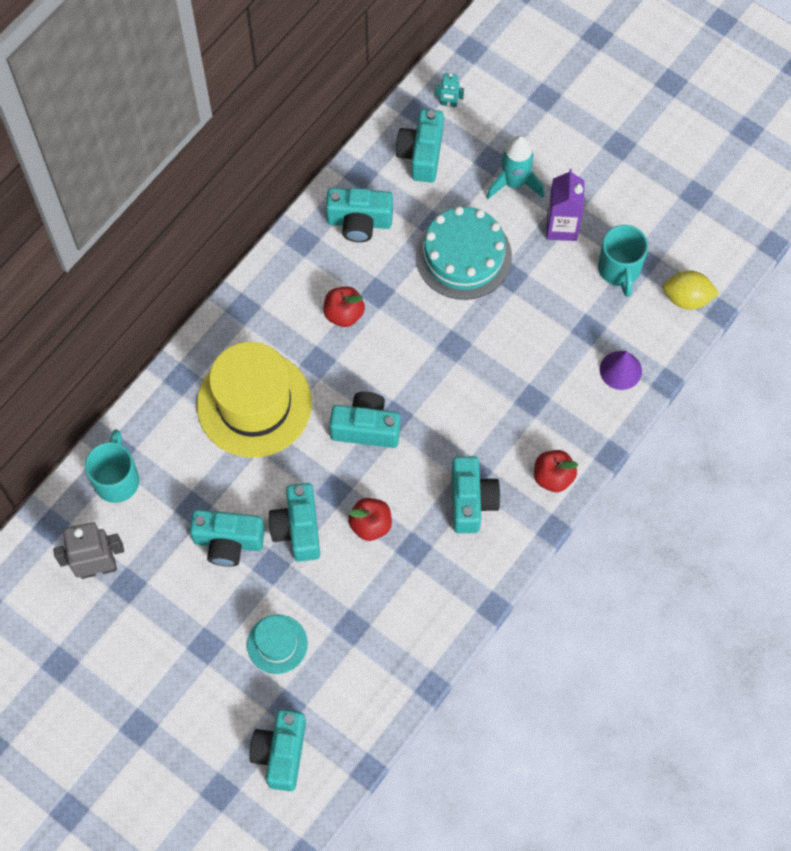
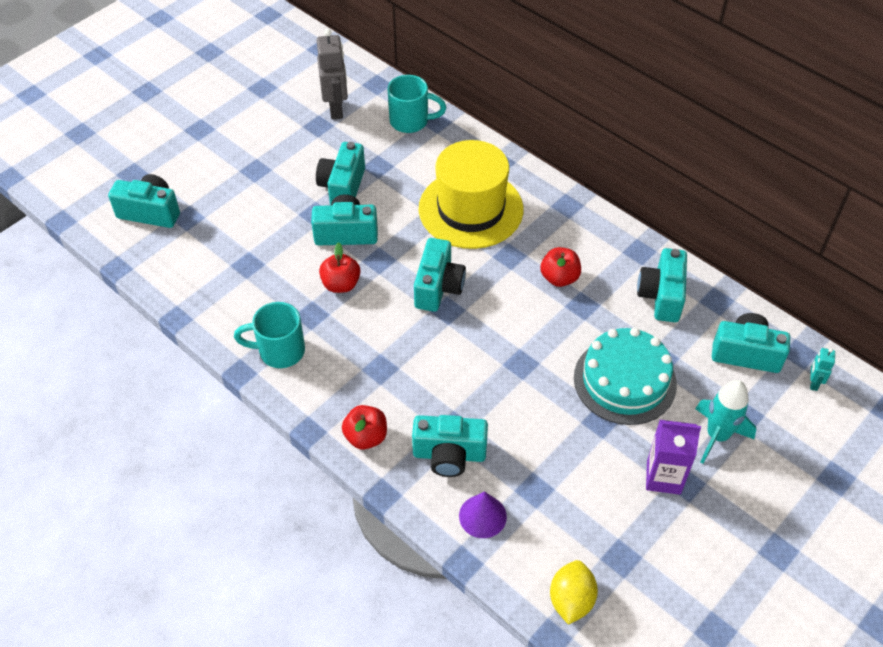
camera: 95 degrees right, 15 degrees down
(277, 644) = (245, 214): turquoise hat -> none
(471, 501) = (351, 364): turquoise camera -> turquoise camera (449, 455)
(619, 270) = (609, 530): turquoise mug -> turquoise mug (280, 351)

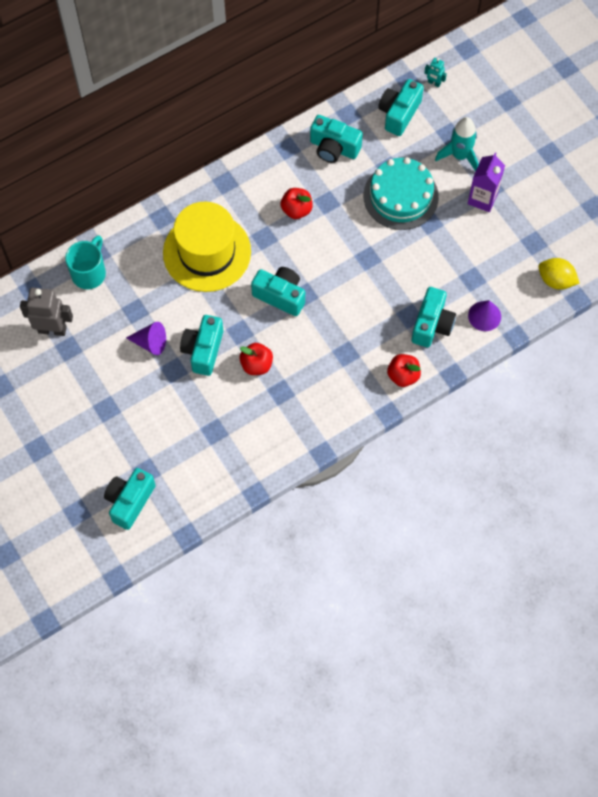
camera: 75 degrees left, 15 degrees up
(280, 351) = (309, 421): turquoise mug -> none
(342, 187) = (150, 343): turquoise camera -> purple cone

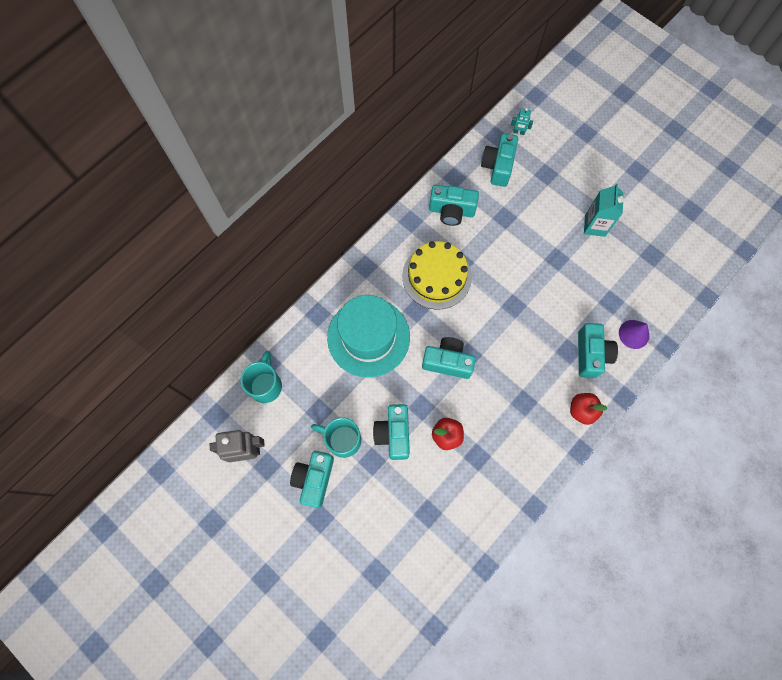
camera: 15 degrees left, 5 degrees up
(130, 501) = (369, 609): turquoise camera -> turquoise camera (314, 479)
(150, 343) = (342, 440): purple cone -> turquoise mug
(207, 252) = (368, 337): yellow hat -> turquoise hat
(296, 210) = (437, 276): red apple -> yellow cake
(401, 196) = (524, 241): turquoise cake -> none
(460, 156) = (562, 192): turquoise rocket -> none
(482, 198) = (595, 225): purple carton -> turquoise carton
(556, 280) = (683, 285): yellow lemon -> none

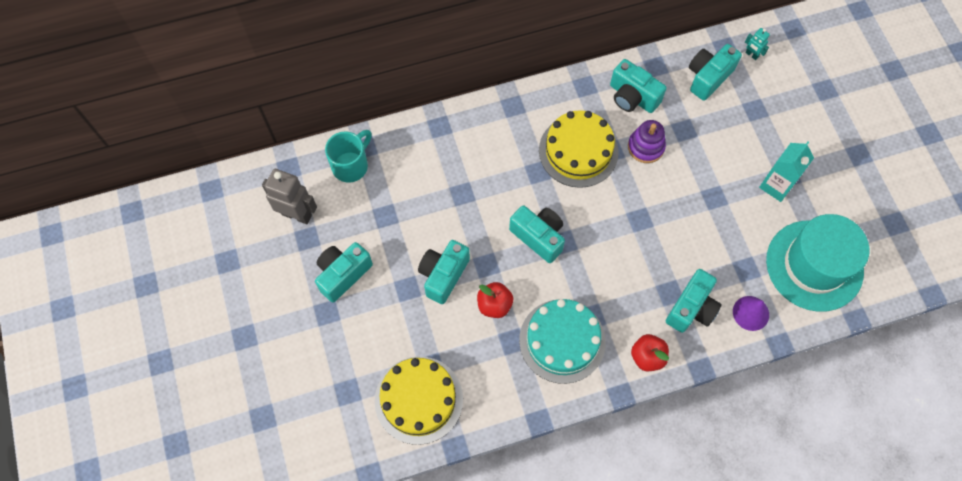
camera: 30 degrees right, 5 degrees down
(342, 440) = (391, 253): turquoise mug -> none
(368, 337) = (475, 173): turquoise hat -> turquoise hat (814, 265)
(435, 546) = (418, 399): none -> yellow cake
(484, 246) = (646, 147): none -> purple stacking toy
(513, 434) = (562, 341): none -> turquoise cake

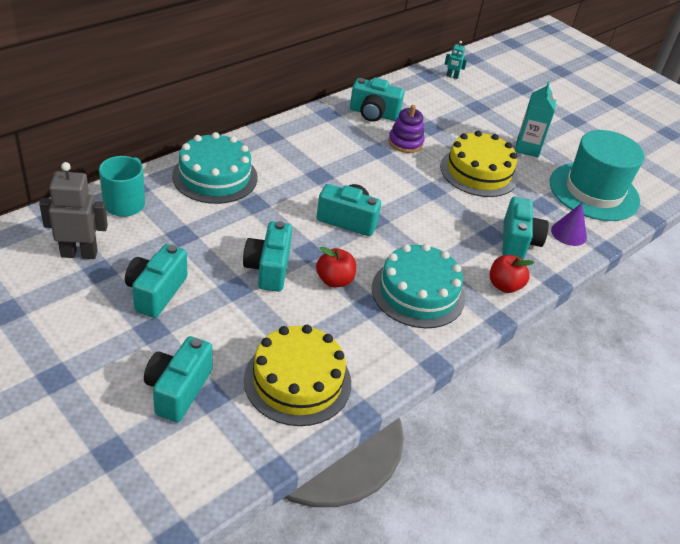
camera: 30 degrees left, 25 degrees down
(440, 150) = (215, 176): none -> turquoise cake
(578, 151) = (348, 155): yellow cake -> yellow cake (478, 172)
(708, 77) = (427, 94): turquoise camera -> turquoise camera (178, 390)

